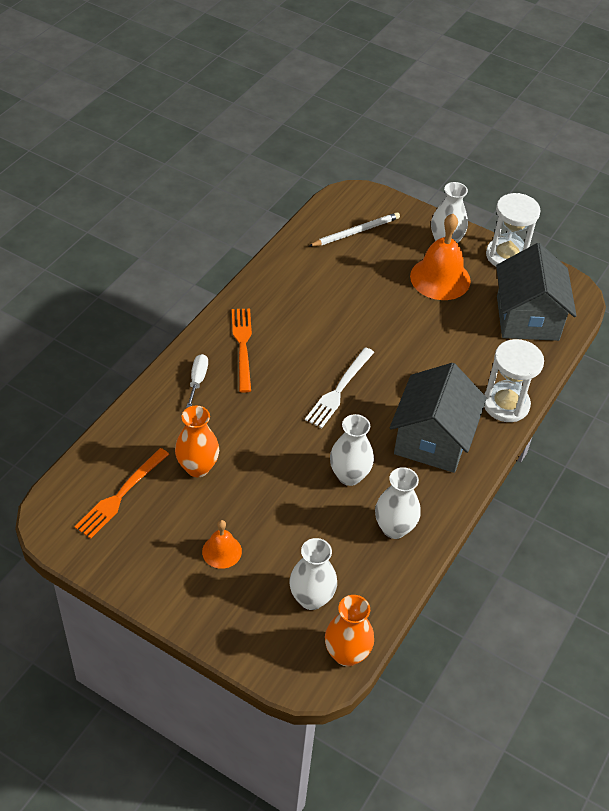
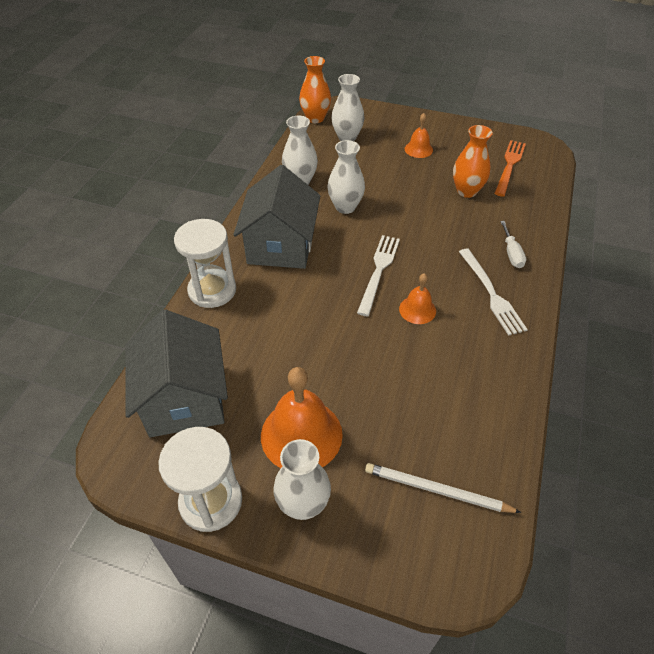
camera: 170 degrees right, 0 degrees up
(242, 346) = (491, 293): orange fork -> white fork
(317, 346) = (417, 310): none -> orange bell
(356, 232) = (436, 490): white pencil -> white pencil turned 60 degrees clockwise

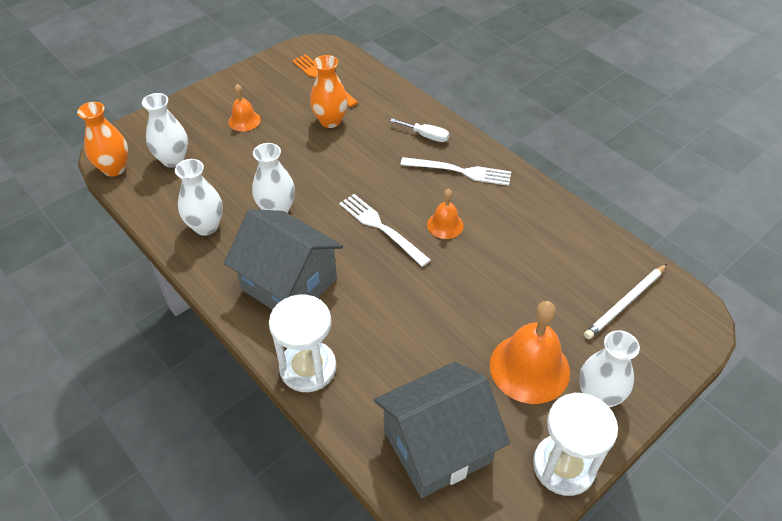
camera: 60 degrees left, 0 degrees up
(184, 399) = (437, 446): grey house -> grey house turned 45 degrees counterclockwise

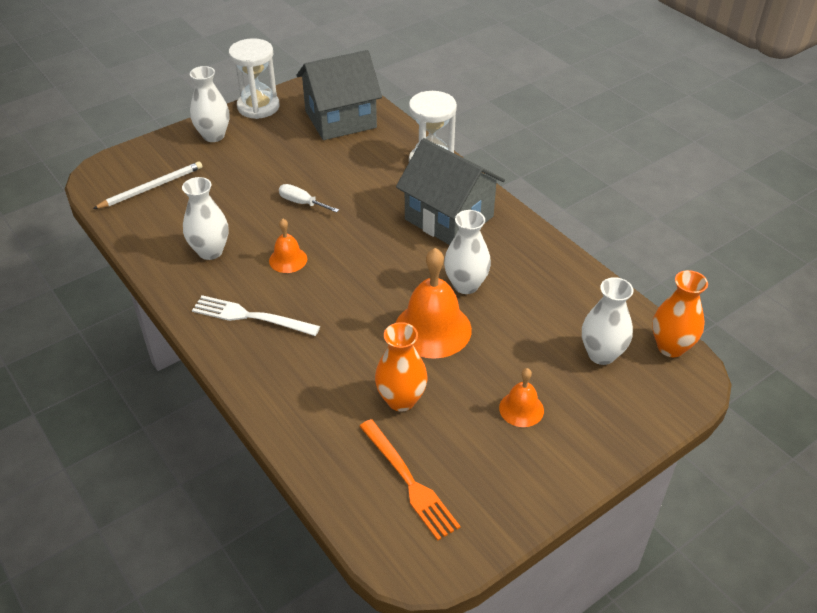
camera: 175 degrees left, 5 degrees down
(206, 226) = (540, 273): white vase -> white vase (210, 251)
(381, 227) = (355, 261): white fork -> none
(426, 136) = (277, 367): white screwdriver -> white screwdriver (302, 203)
(529, 368) = (256, 153): orange bell -> orange bell (432, 329)

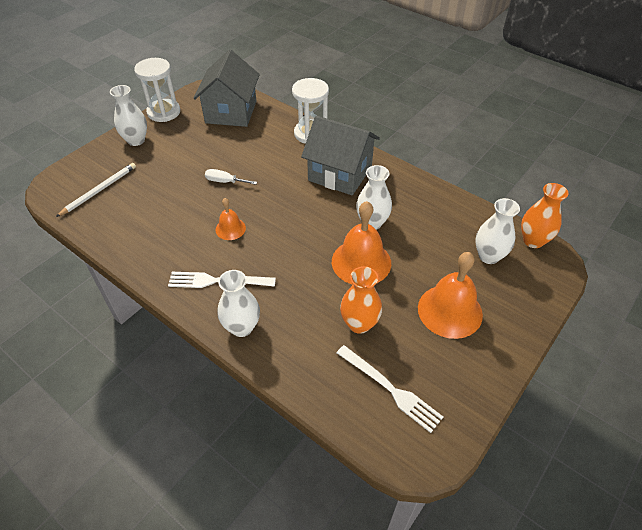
camera: 15 degrees left, 5 degrees up
(210, 251) = (166, 234): white vase -> white vase (242, 327)
(340, 119) = (231, 112): grey house -> grey house turned 45 degrees counterclockwise
(409, 481) = (390, 389): orange fork -> white fork
(521, 409) = (450, 311): orange bell -> orange bell, size x1.88

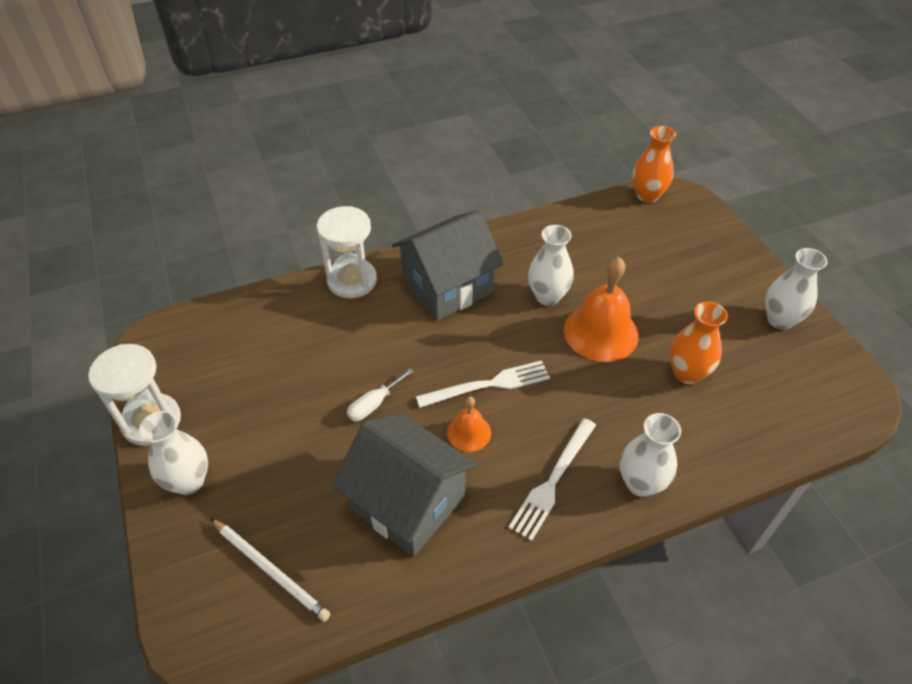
camera: 60 degrees left, 0 degrees up
(99, 190) = (270, 570): white pencil -> white pencil turned 150 degrees clockwise
(231, 112) = (230, 341): grey house -> grey house (407, 502)
(390, 389) = (780, 386): white fork -> white fork (488, 385)
(450, 311) = (704, 296): orange bell -> none
(488, 256) = (649, 234): white vase -> white vase (780, 320)

